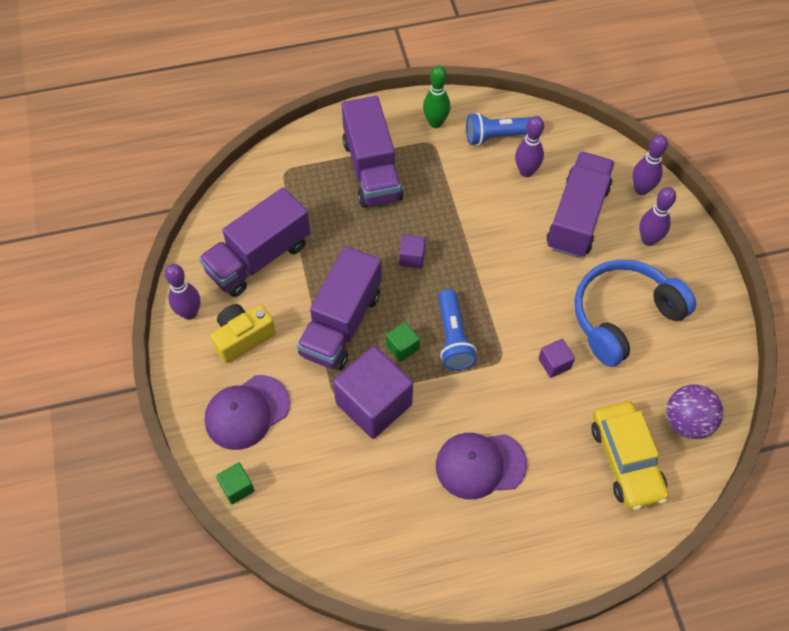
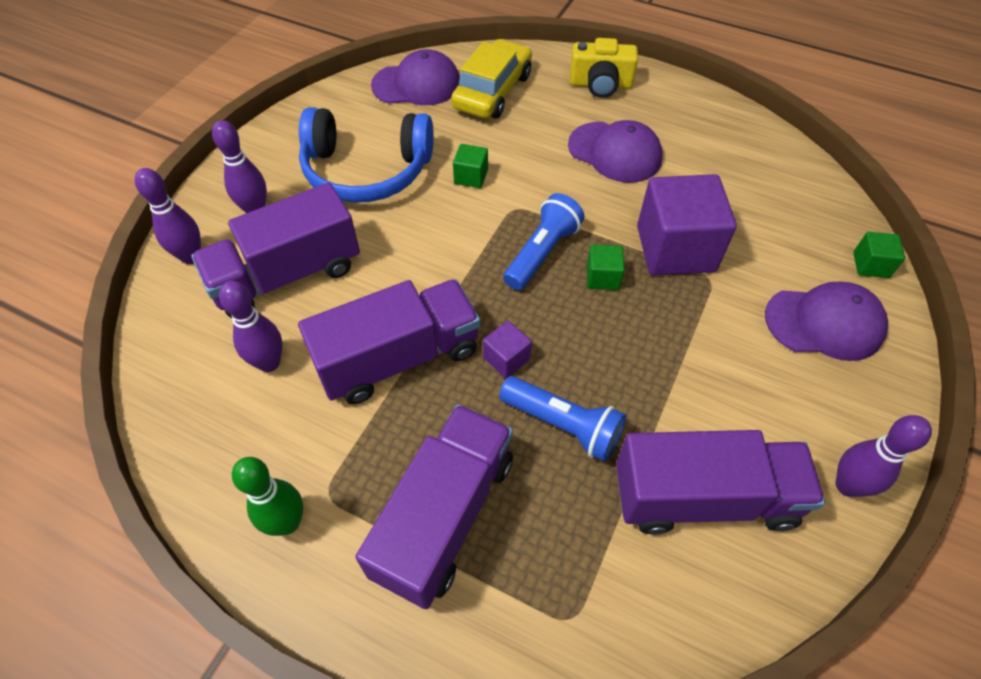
camera: 140 degrees left, 5 degrees down
(243, 337) = (786, 405): yellow camera -> yellow camera (600, 84)
(341, 323) = (651, 342): purple truck -> purple truck (398, 358)
(499, 136) = (239, 434): blue flashlight -> blue flashlight (563, 425)
(554, 363) = (471, 177): purple cube -> green cube
(687, 422) = (416, 84): purple ball -> purple cap

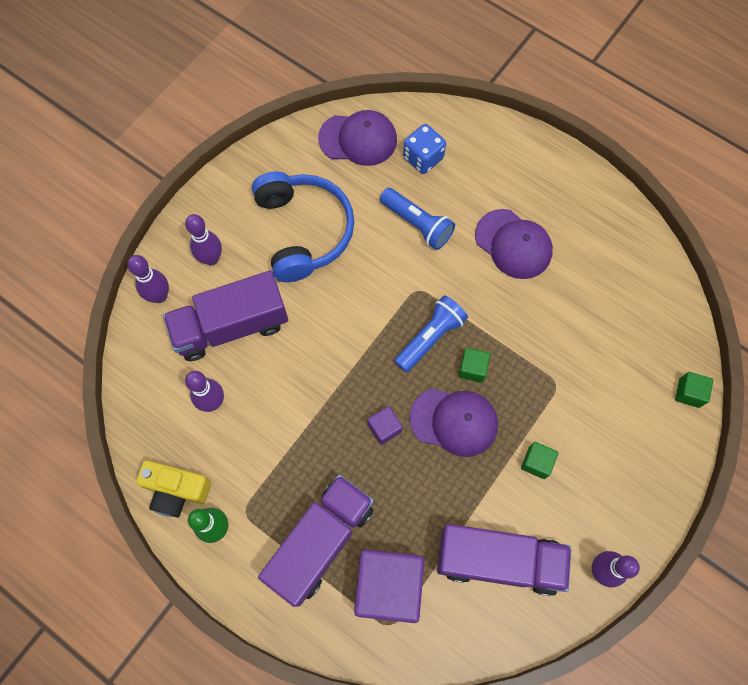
camera: 10 degrees right, 15 degrees up
(366, 170) = (303, 231): blue headphones -> blue headphones turned 120 degrees counterclockwise
(398, 358) = (306, 414): purple truck -> none
(471, 177) = (388, 251): green cube -> green cube (536, 462)
(492, 91) = (423, 158): yellow car -> blue dice
(563, 425) = (414, 489): blue flashlight -> blue flashlight (417, 224)
(600, 84) = (520, 164): yellow camera -> yellow camera (176, 490)
(675, 249) = (537, 351): purple cube -> purple cube (388, 586)
(824, 323) = (632, 439): purple cap -> purple cap (454, 421)

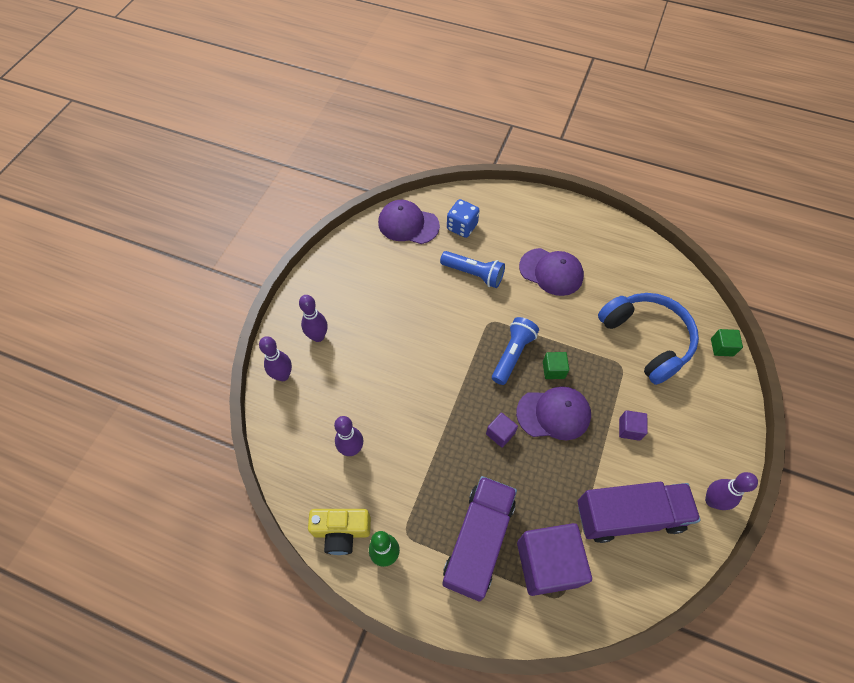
camera: 15 degrees left, 10 degrees down
(231, 326) = (349, 385): purple truck -> none
(303, 231) = (386, 299): blue headphones -> blue headphones (646, 340)
(358, 139) = (408, 224): purple cap -> purple cap turned 150 degrees counterclockwise
(536, 462) = (629, 429): green cube -> purple cube

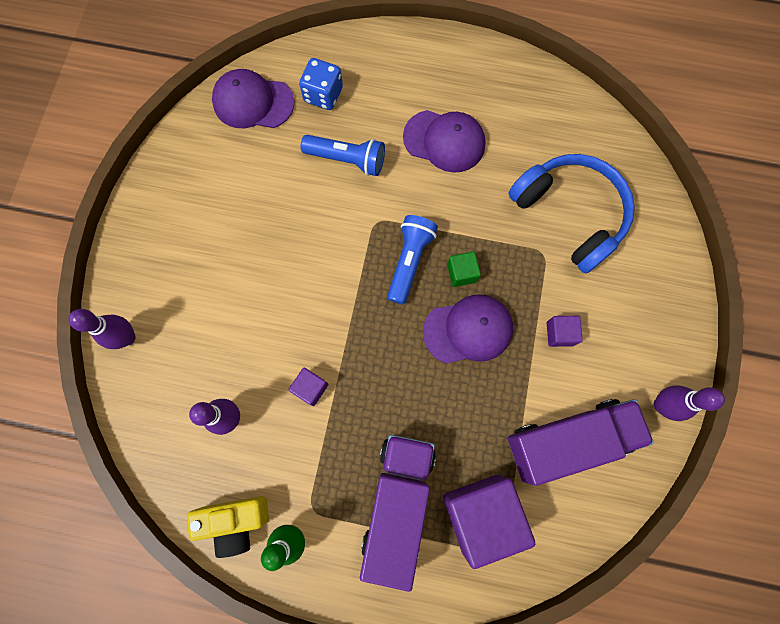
camera: 10 degrees left, 15 degrees up
(318, 336) = (162, 278): purple bowling pin -> none
(500, 433) = (407, 366): purple cube -> purple cube (310, 388)
(722, 347) = (660, 209): green cube -> none

